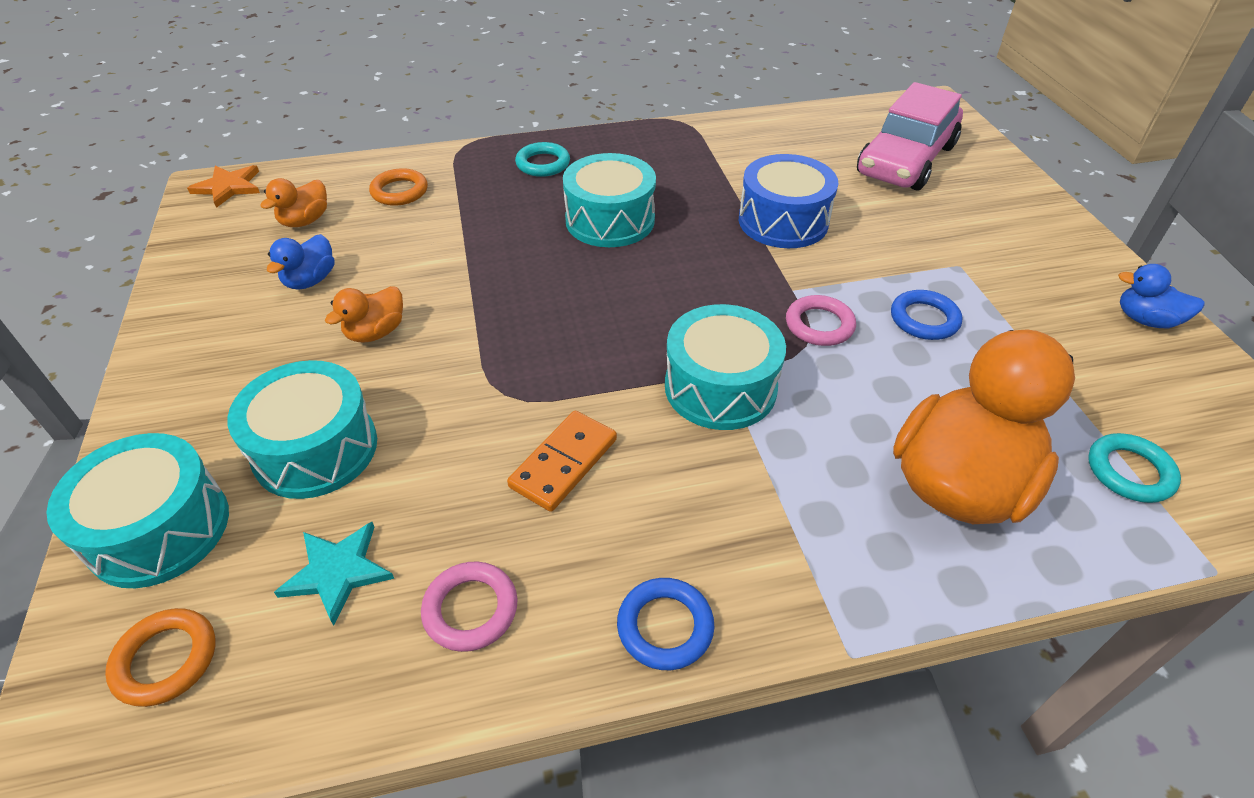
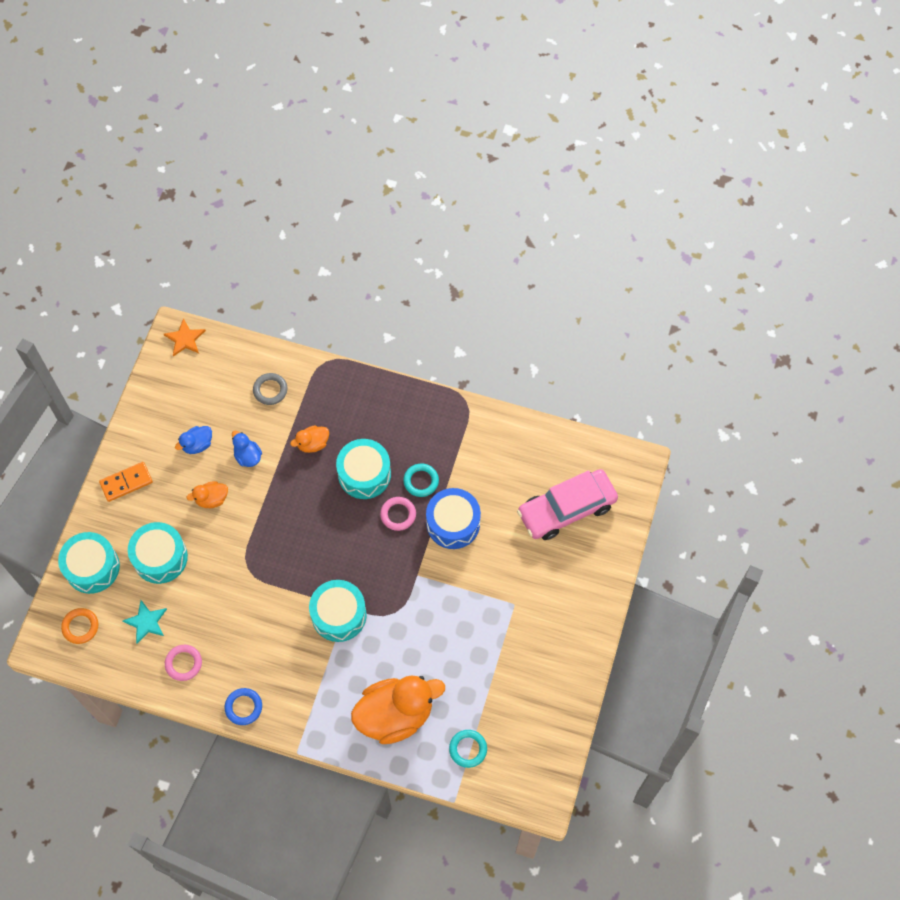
camera: 30 degrees right, 20 degrees up
(305, 221) = (212, 392): orange duck -> orange duck (312, 444)
(399, 191) = (270, 390): orange ring -> grey ring
(543, 164) = (359, 403): turquoise ring -> turquoise ring (421, 481)
(564, 463) = (250, 618): orange domino -> orange domino (126, 483)
(819, 325) = (411, 604): pink ring -> pink ring (398, 514)
(924, 319) = (462, 628): blue ring -> none
(1145, 320) = (567, 686): blue duck -> blue duck (248, 456)

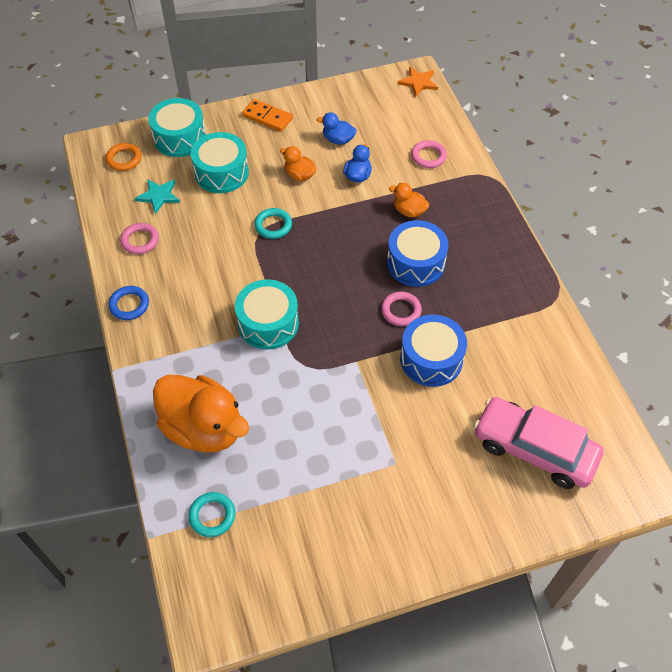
camera: 55 degrees right, 10 degrees down
(270, 390) = (428, 156): grey ring -> pink ring
(364, 474) = (415, 263): turquoise drum -> blue drum
(421, 481) = (448, 309): turquoise ring -> turquoise ring (273, 225)

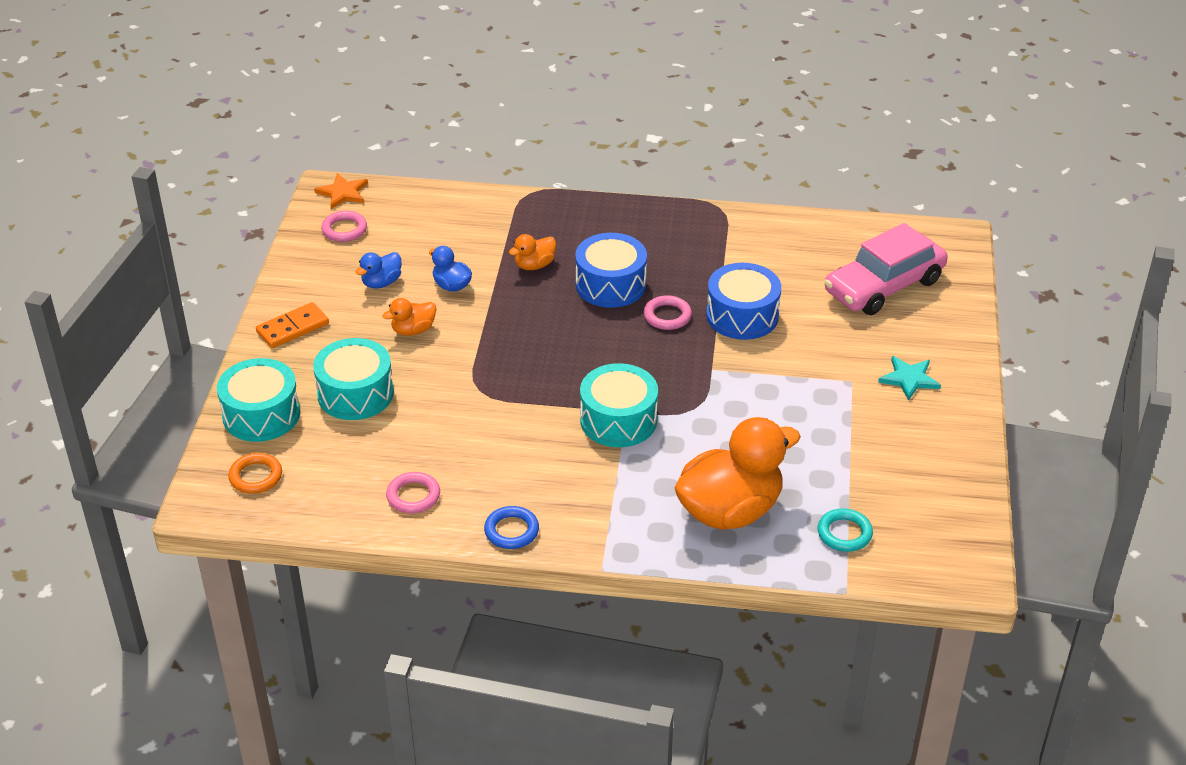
camera: 65 degrees left, 15 degrees down
(158, 196) = (350, 460): turquoise star -> turquoise star (909, 379)
(273, 225) = (476, 374): turquoise ring -> none
(428, 156) = (465, 225): pink ring -> pink ring (344, 229)

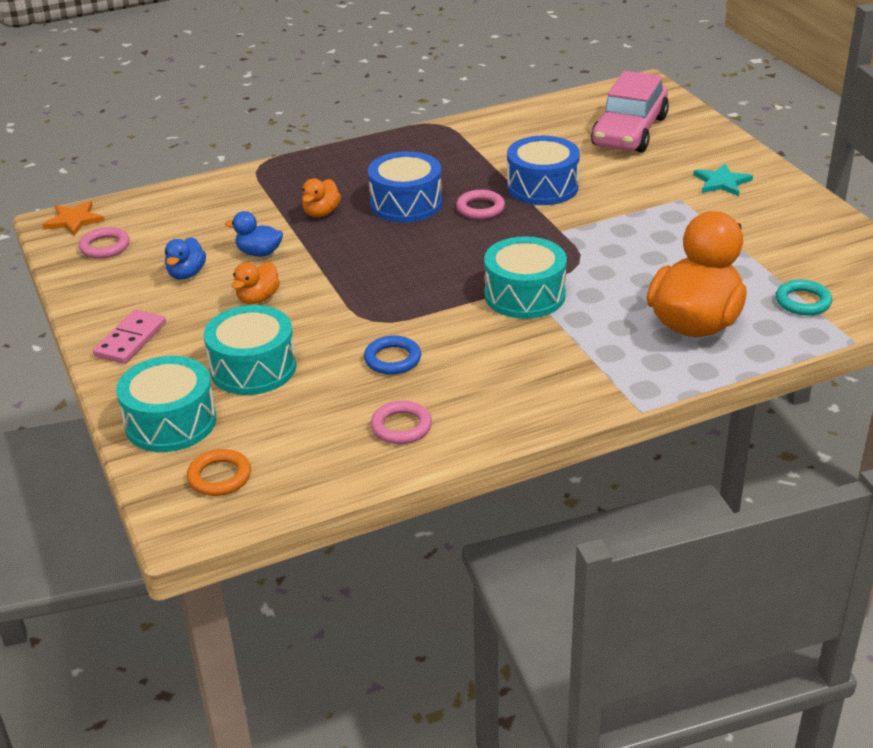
camera: 30 degrees left, 5 degrees down
(293, 328) = (131, 340): orange domino -> pink domino
(511, 531) = (526, 415): blue ring -> blue ring (392, 359)

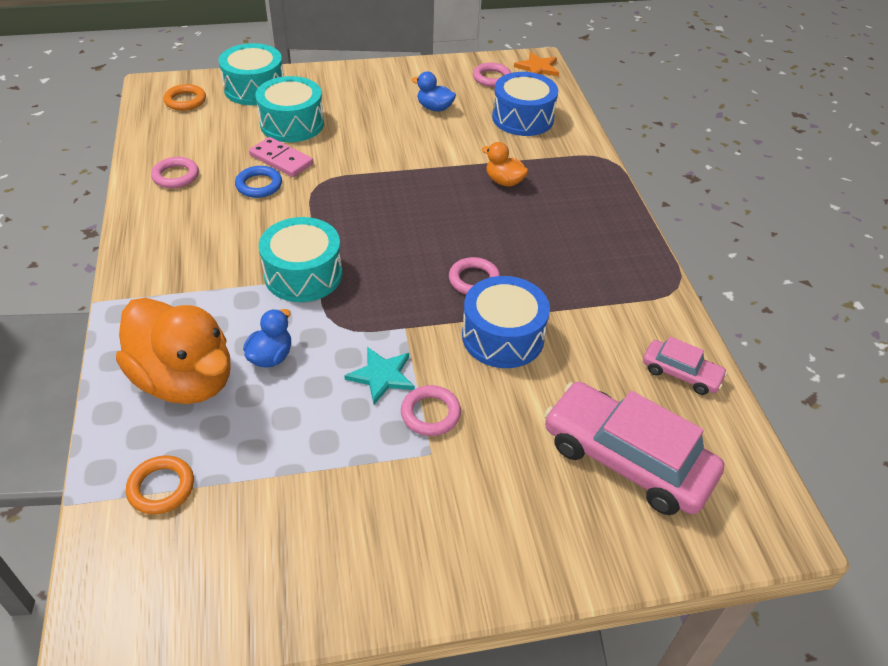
camera: 100 degrees right, 10 degrees up
(131, 340) = (359, 81): pink domino -> pink domino (281, 160)
(258, 298) = (382, 135): orange duck -> none
(259, 253) = (450, 142): blue duck -> blue duck (271, 356)
(406, 203) = (502, 233): blue drum -> blue drum (522, 118)
(535, 118) = (681, 373): none -> pink car
(644, 205) = (430, 413): none -> pink ring
(722, 182) = (457, 514): turquoise star -> turquoise star (382, 376)
(803, 302) = (161, 487): turquoise ring -> orange ring

